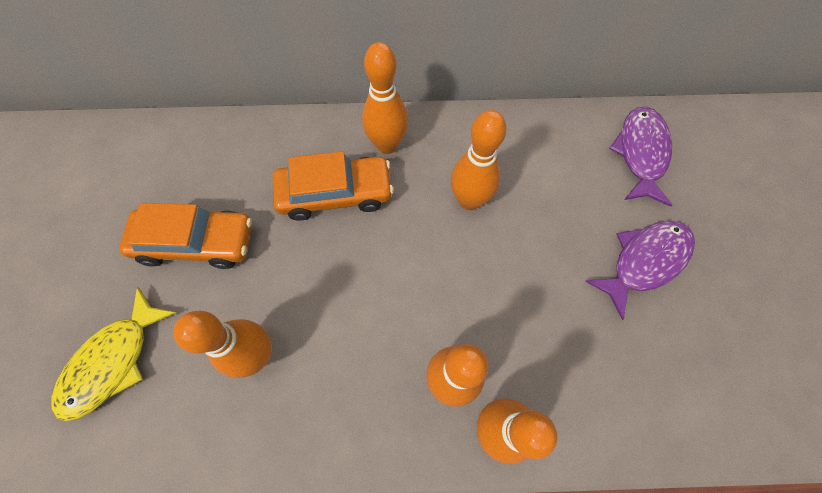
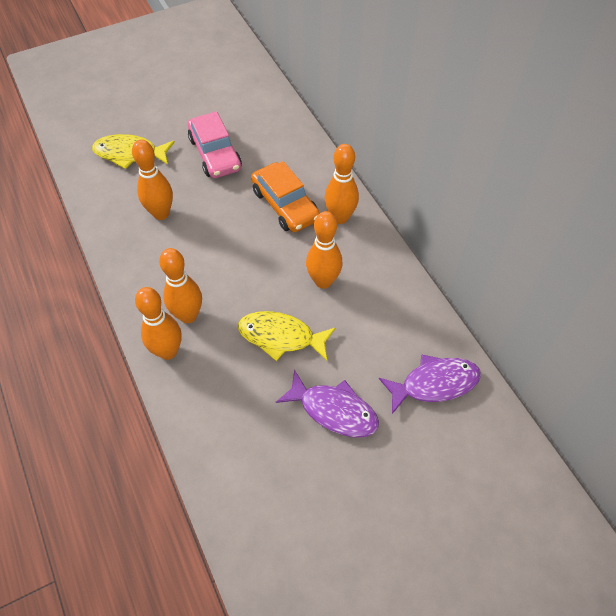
camera: 65 degrees right, 10 degrees down
(196, 242) = (215, 154): orange car -> pink car
(528, 277) = (281, 337): none -> yellow fish

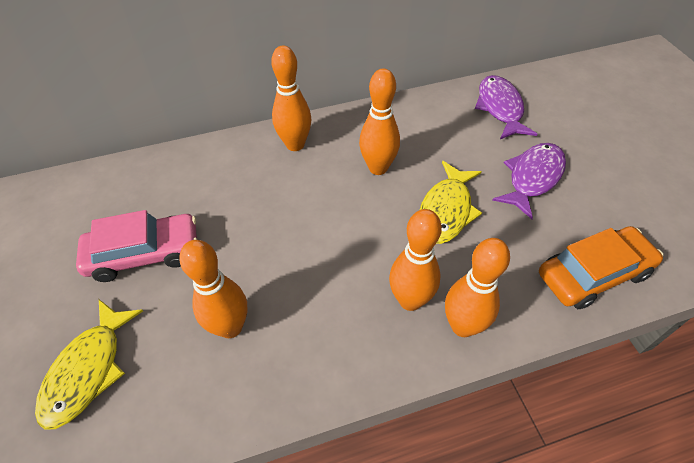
camera: 80 degrees left, 5 degrees down
(285, 205) = (261, 189): orange car -> orange car (593, 274)

